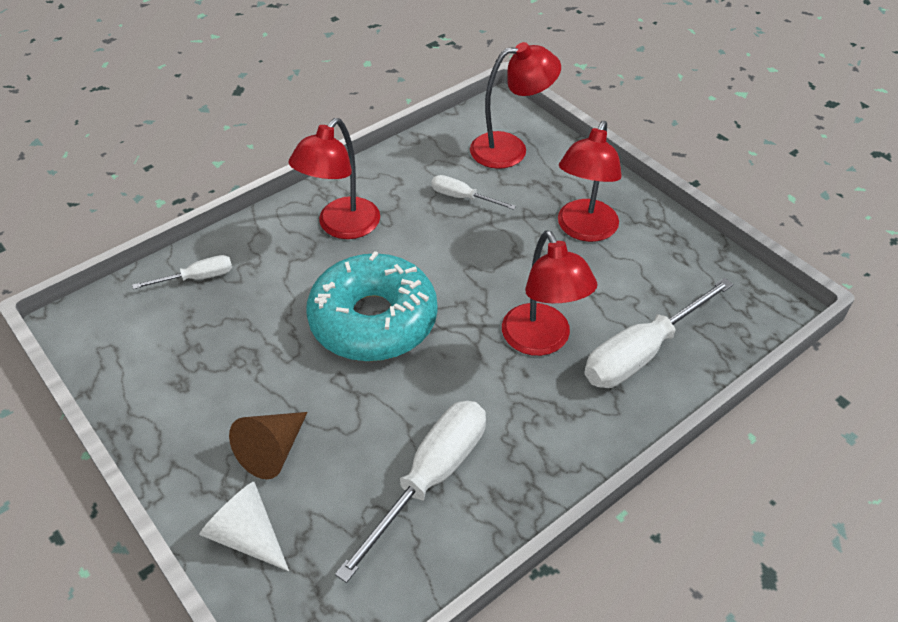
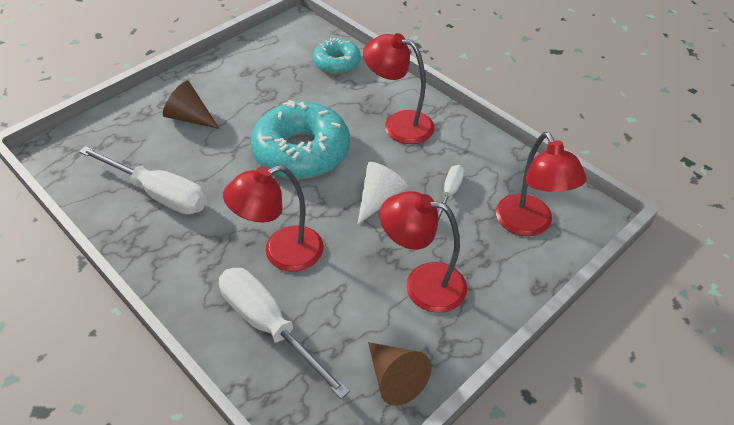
camera: 85 degrees right, 0 degrees up
(197, 278) = (337, 63): white screwdriver -> turquoise donut
(247, 535) = (132, 116): white cone -> white cone (380, 199)
(692, 258) = (395, 378): none -> brown cone

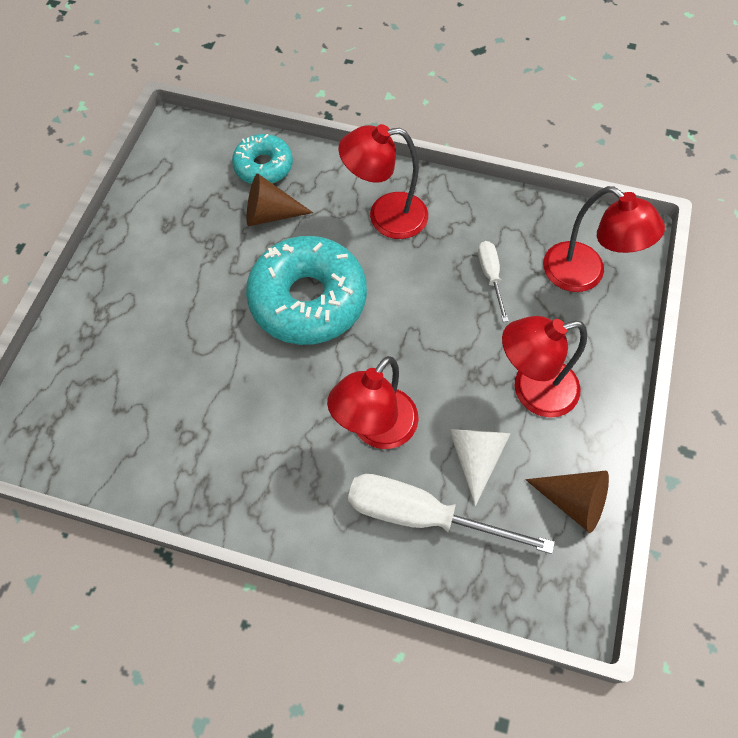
camera: 30 degrees left, 15 degrees up
(159, 193) = (190, 430): white screwdriver -> none
(190, 118) = (149, 316): brown cone -> brown cone (270, 214)
(380, 199) = (428, 317): white cone -> white cone (475, 457)

